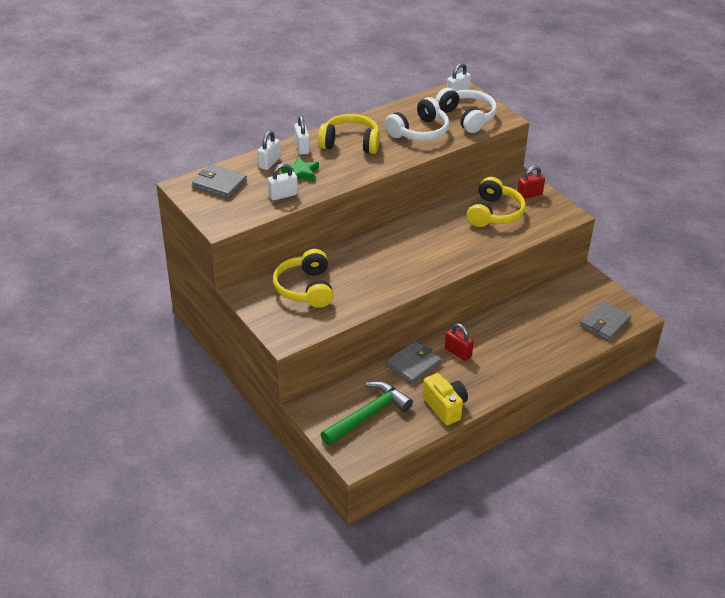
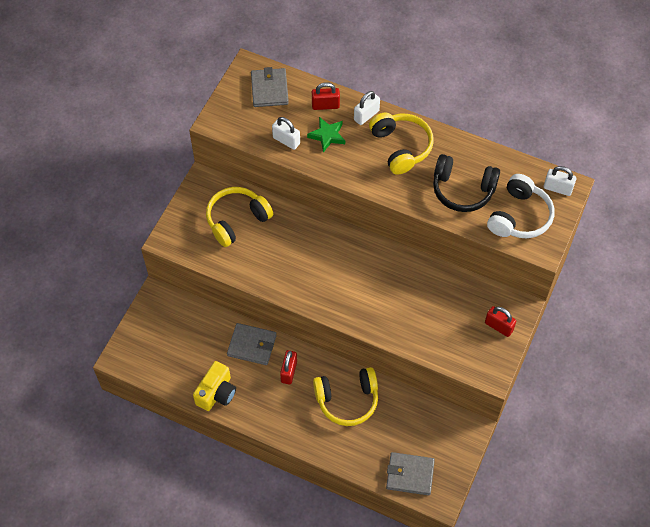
camera: 60 degrees right, 20 degrees up
(269, 163) = (325, 105): white padlock -> red padlock
(368, 415) = (173, 342): green hammer -> none
(419, 132) = (462, 190): white headphones -> black headphones
(494, 213) = (445, 310): yellow headphones -> yellow headphones (347, 400)

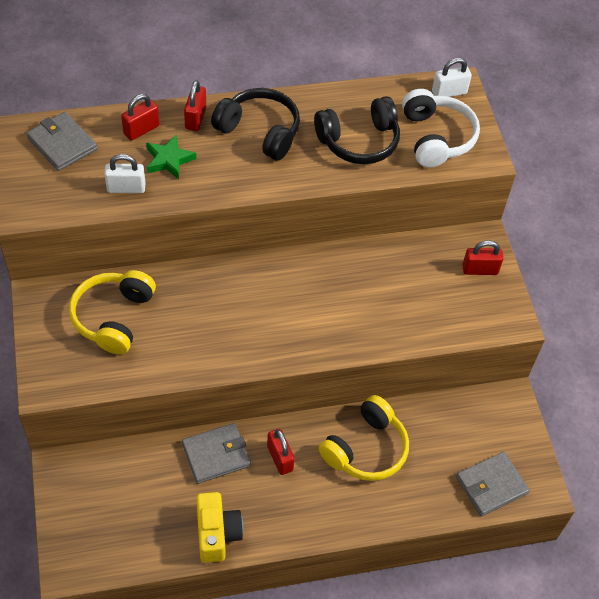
camera: 40 degrees left, 5 degrees down
(366, 115) = (195, 118): white padlock -> red padlock
(401, 147) = (259, 131): yellow headphones -> black headphones

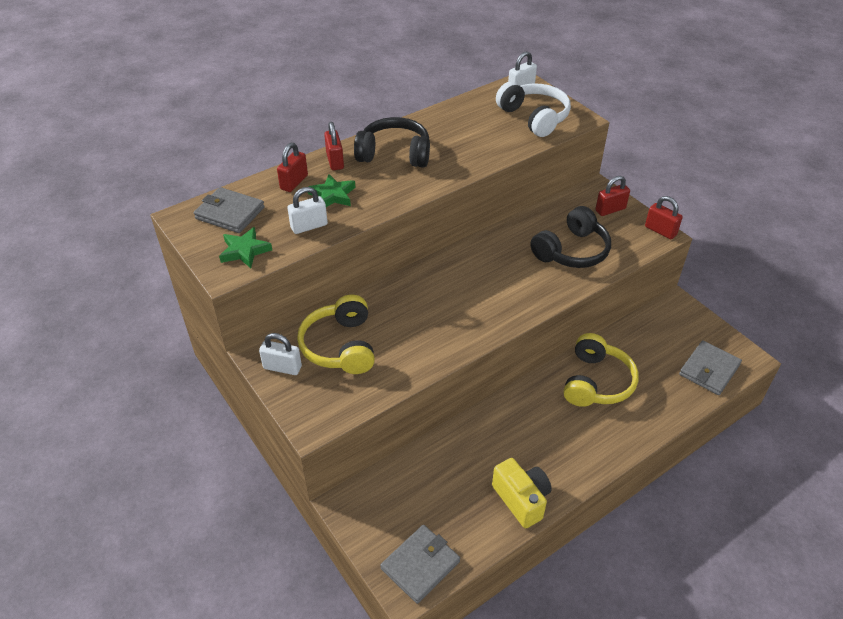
camera: 20 degrees left, 10 degrees down
(50, 318) = (282, 367): none -> white padlock
(52, 193) = (245, 251): none -> green star
(216, 455) = (479, 436): grey wallet -> grey wallet (420, 565)
(280, 458) = (533, 417): red padlock -> red padlock (660, 231)
(359, 141) = (478, 137): black headphones -> black headphones (572, 251)

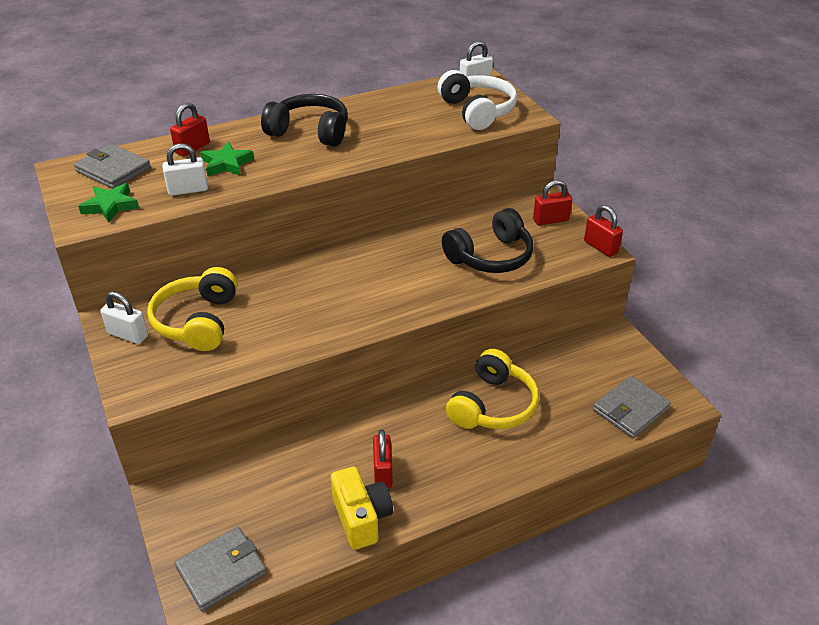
camera: 10 degrees right, 5 degrees down
(335, 161) = (244, 133): red padlock -> red padlock (383, 472)

